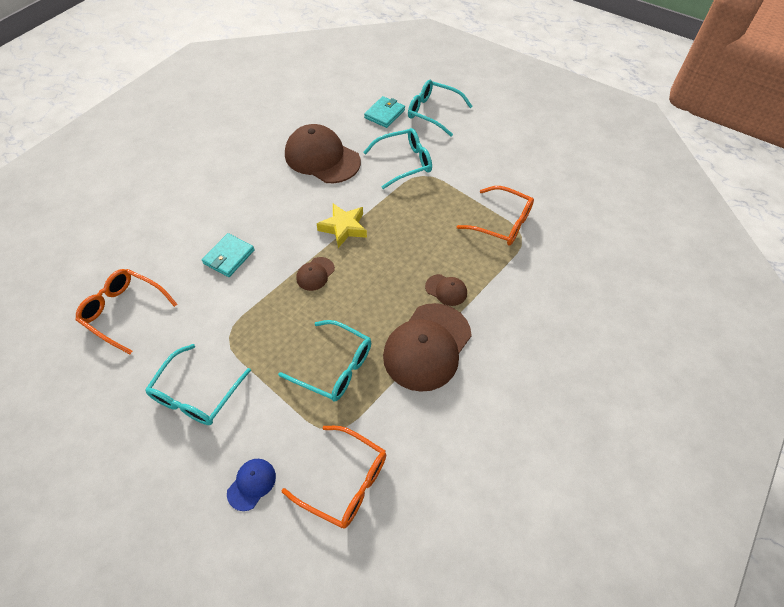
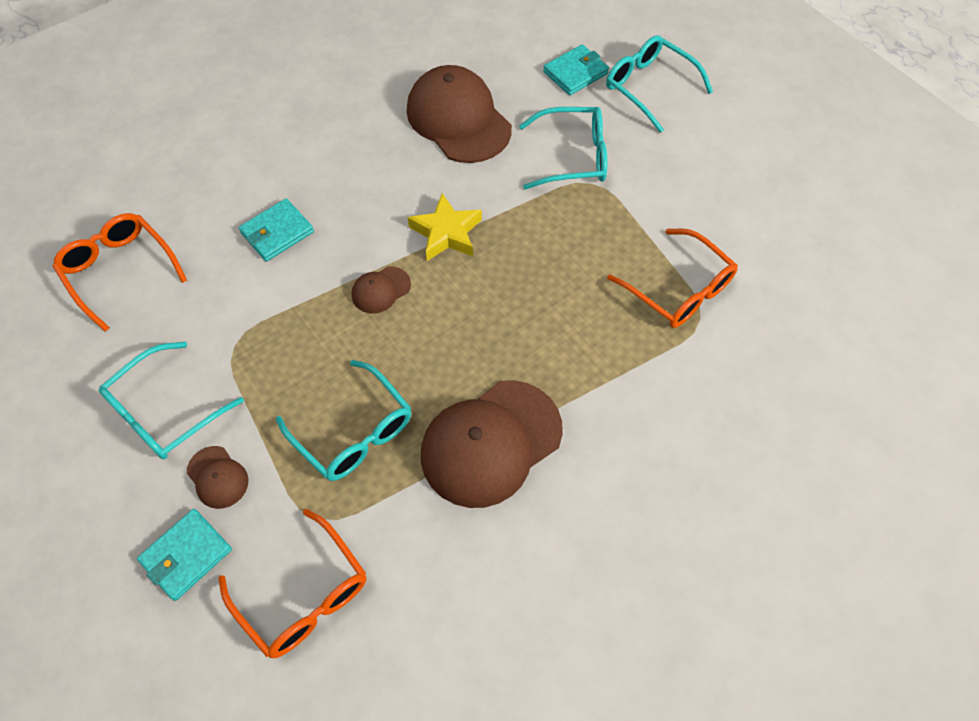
camera: 20 degrees right, 5 degrees up
(251, 484) = (186, 555): blue cap -> turquoise wallet
(446, 290) = (552, 368): brown cap -> brown cap (217, 477)

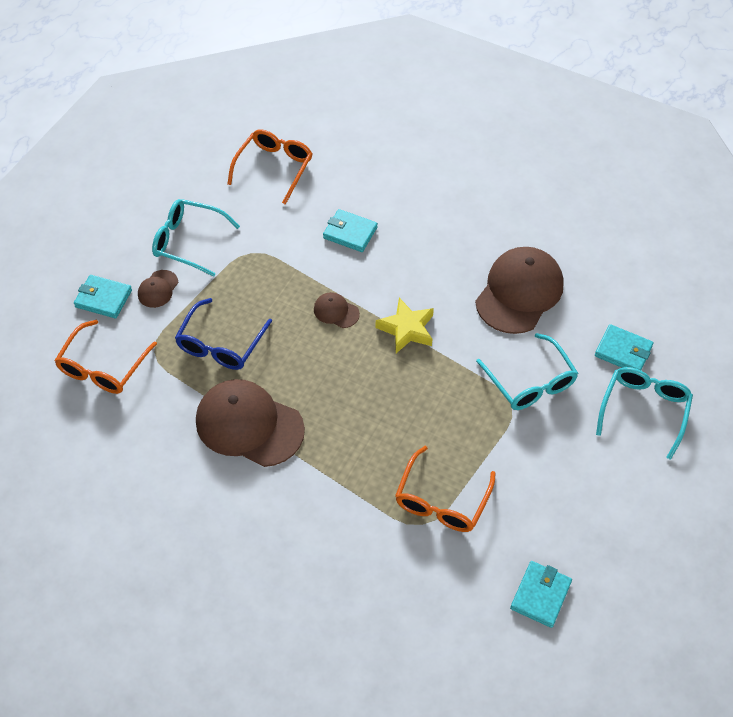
camera: 65 degrees right, 5 degrees down
(354, 432) = (220, 345): turquoise glasses -> blue glasses
(819, 251) = (540, 595): none -> turquoise wallet

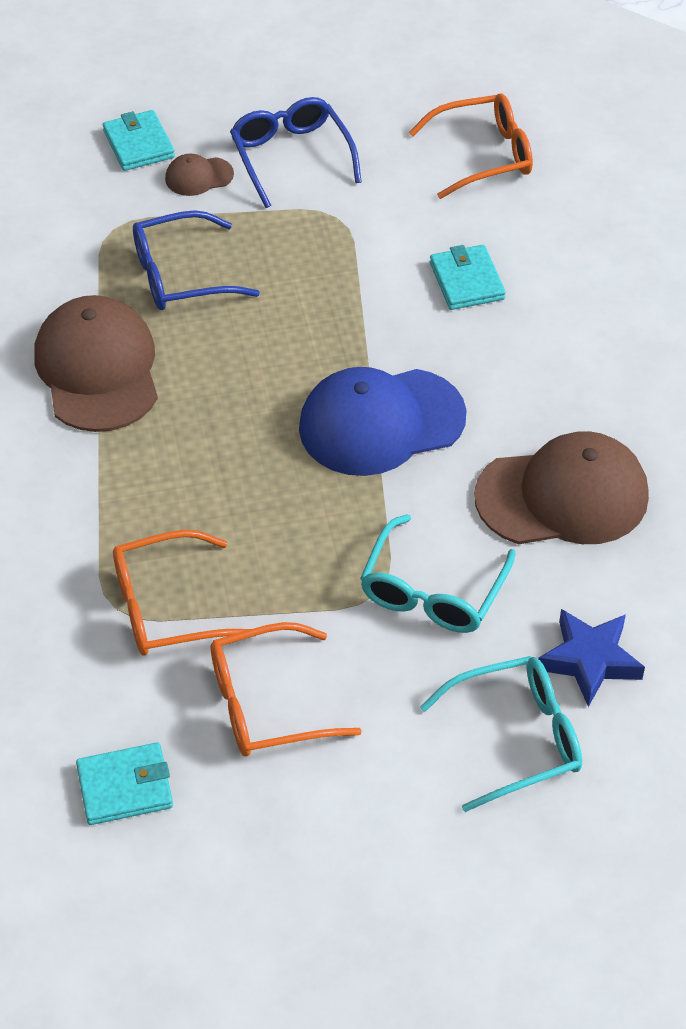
camera: 50 degrees right, 5 degrees down
(102, 368) = (49, 204): orange glasses -> orange glasses (265, 704)
(187, 241) = (291, 156): turquoise glasses -> blue glasses
(336, 311) = (335, 342): brown cap -> none
(406, 329) = (381, 422): yellow star -> blue cap
(623, 351) = (589, 661): turquoise wallet -> blue star

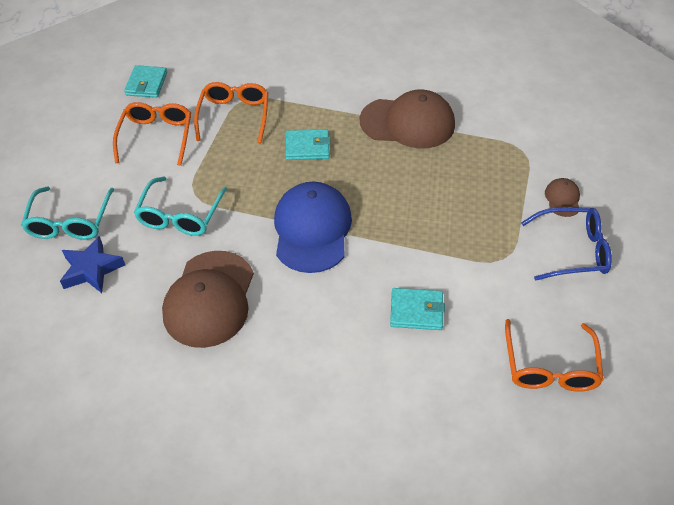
camera: 110 degrees right, 0 degrees up
(138, 144) = (601, 177): turquoise wallet -> turquoise wallet (307, 147)
(179, 275) = (471, 170): blue glasses -> none
(432, 592) = (180, 216): turquoise glasses -> turquoise glasses turned 120 degrees counterclockwise

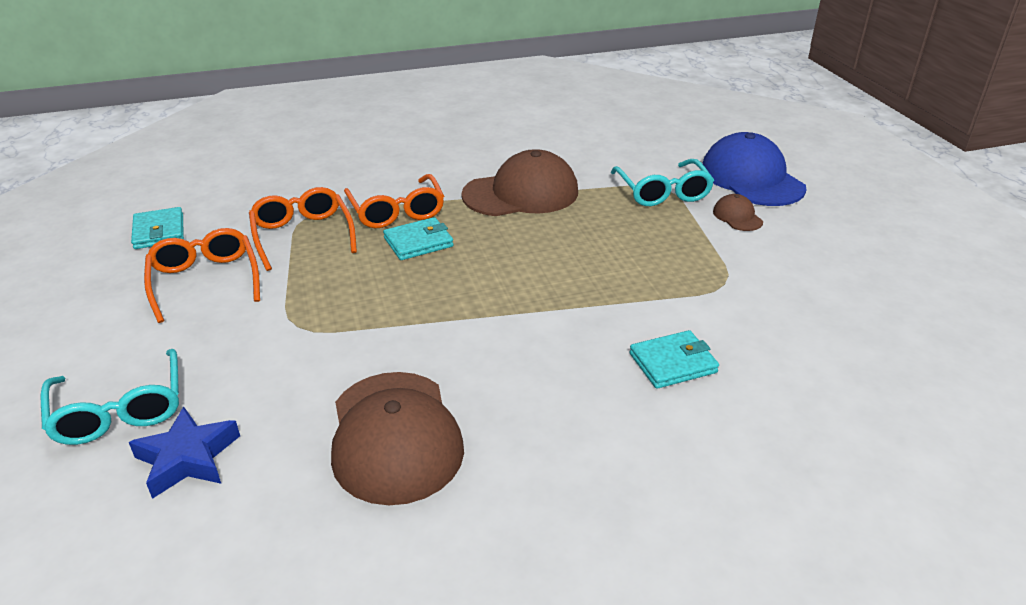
camera: 25 degrees left, 15 degrees down
(180, 216) = (291, 355): turquoise glasses -> turquoise glasses (663, 192)
(312, 229) = (482, 319): blue cap -> blue cap (751, 178)
(550, 367) = (863, 369): orange glasses -> orange glasses (397, 212)
(573, 250) = (788, 256): blue glasses -> none

